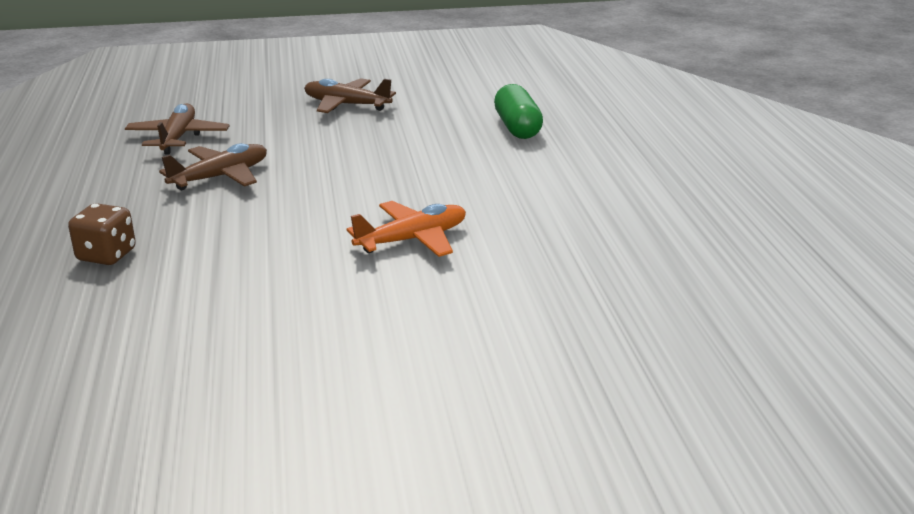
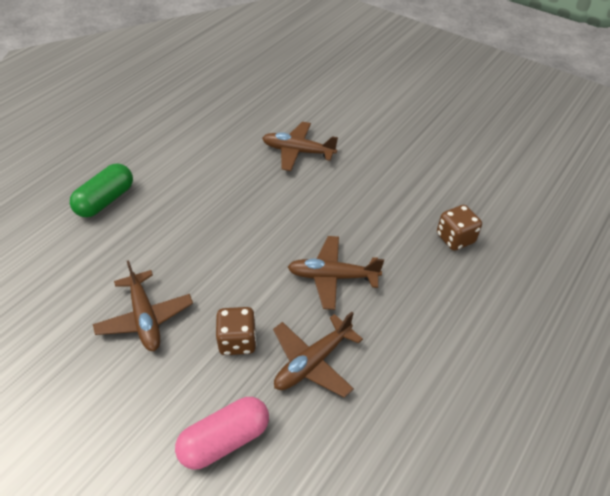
camera: 135 degrees left, 20 degrees up
(202, 97) = (225, 440): none -> pink capsule
(255, 123) = (237, 341): none -> brown dice
(412, 239) = (298, 151): orange plane -> brown plane

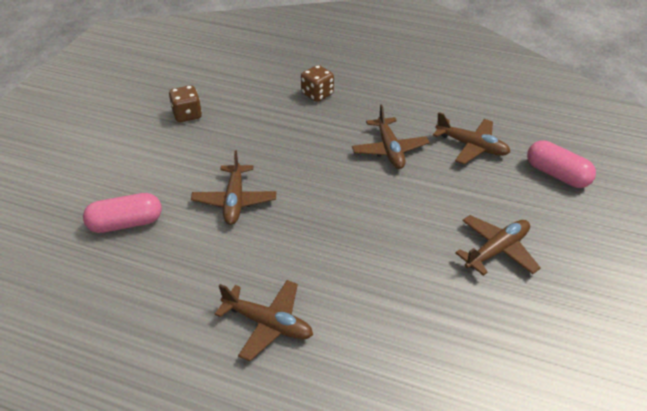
camera: 105 degrees left, 5 degrees down
(105, 200) = (374, 345): green capsule -> none
(160, 151) = (268, 324): none -> brown plane
(237, 341) = (480, 188): brown dice -> brown dice (187, 115)
(296, 95) = (126, 223): none -> pink capsule

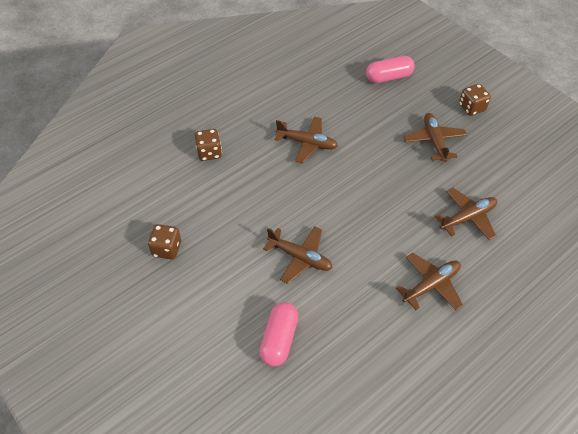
camera: 60 degrees left, 10 degrees up
(471, 146) = (334, 100): brown plane -> brown plane (467, 218)
(594, 268) = (471, 108): none -> brown dice

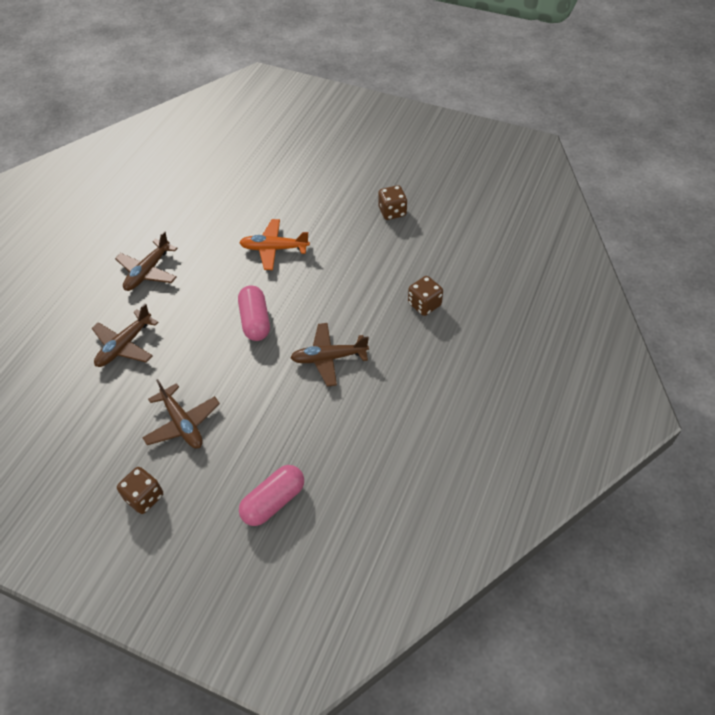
camera: 155 degrees right, 0 degrees up
(279, 339) = (259, 191): pink capsule -> pink capsule (255, 321)
(300, 257) = (274, 249): brown plane -> orange plane

